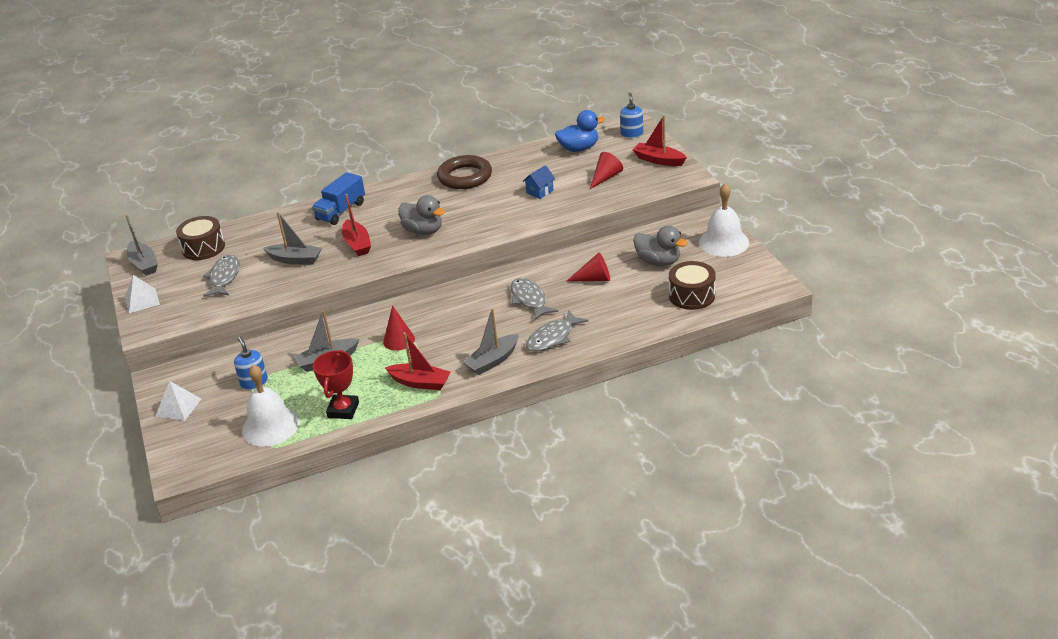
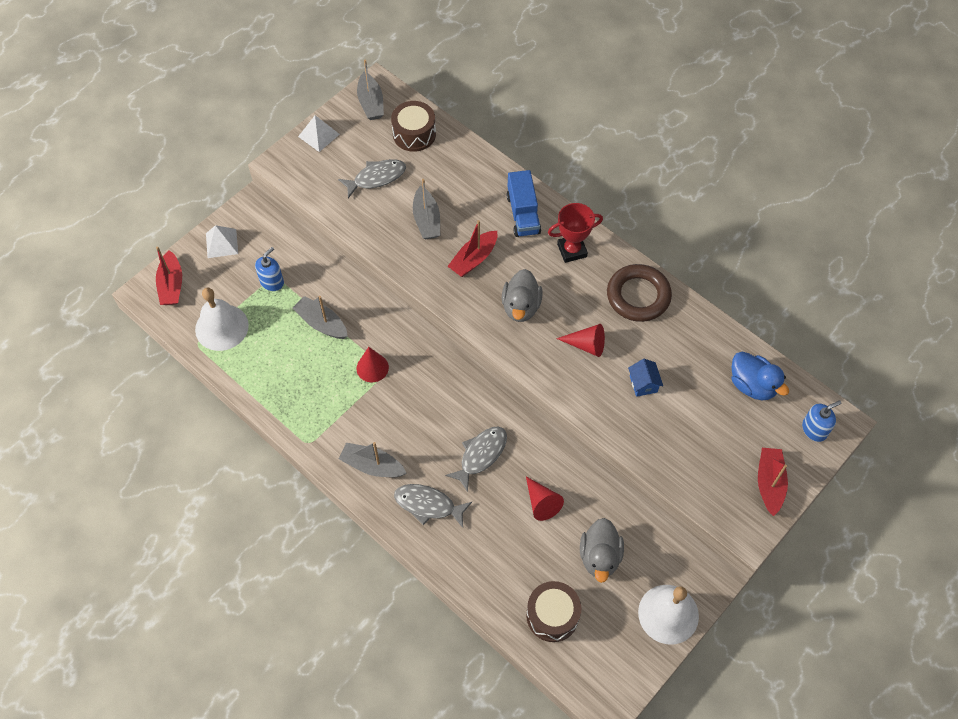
camera: 60 degrees right, 25 degrees up
(144, 264) = (371, 103): grey boat -> grey boat turned 45 degrees counterclockwise
(341, 211) = (523, 214): blue truck -> blue truck turned 105 degrees counterclockwise
(343, 410) = (261, 373): red trophy -> red trophy (572, 250)
(420, 382) = (319, 417): red boat -> red boat (171, 285)
(539, 192) = (643, 384): blue house -> blue house turned 60 degrees clockwise
(606, 177) = (704, 440): red cone -> red cone (586, 345)

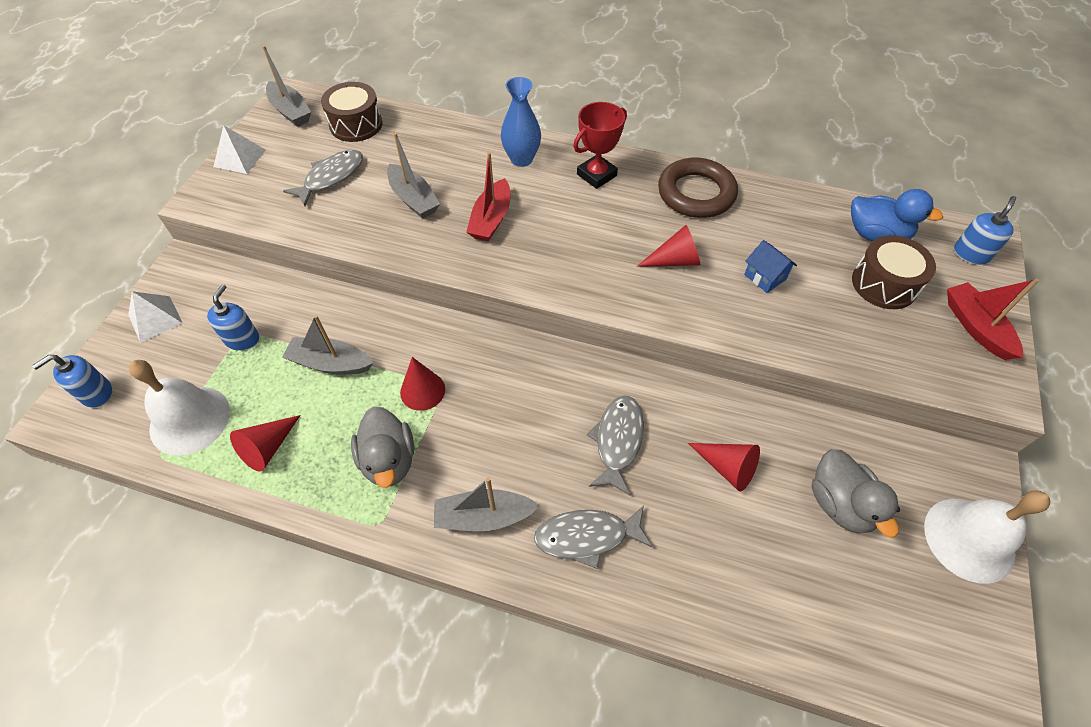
camera: 25 degrees left, 5 degrees down
(171, 285) = (96, 393): red boat -> blue soap dispenser
(262, 366) = (268, 448): none -> red cone
(521, 307) = (575, 248): grey duck -> grey duck (389, 460)
(523, 214) = (521, 159): blue truck -> blue vase
(552, 615) = (838, 615): brown drum -> brown drum (884, 284)

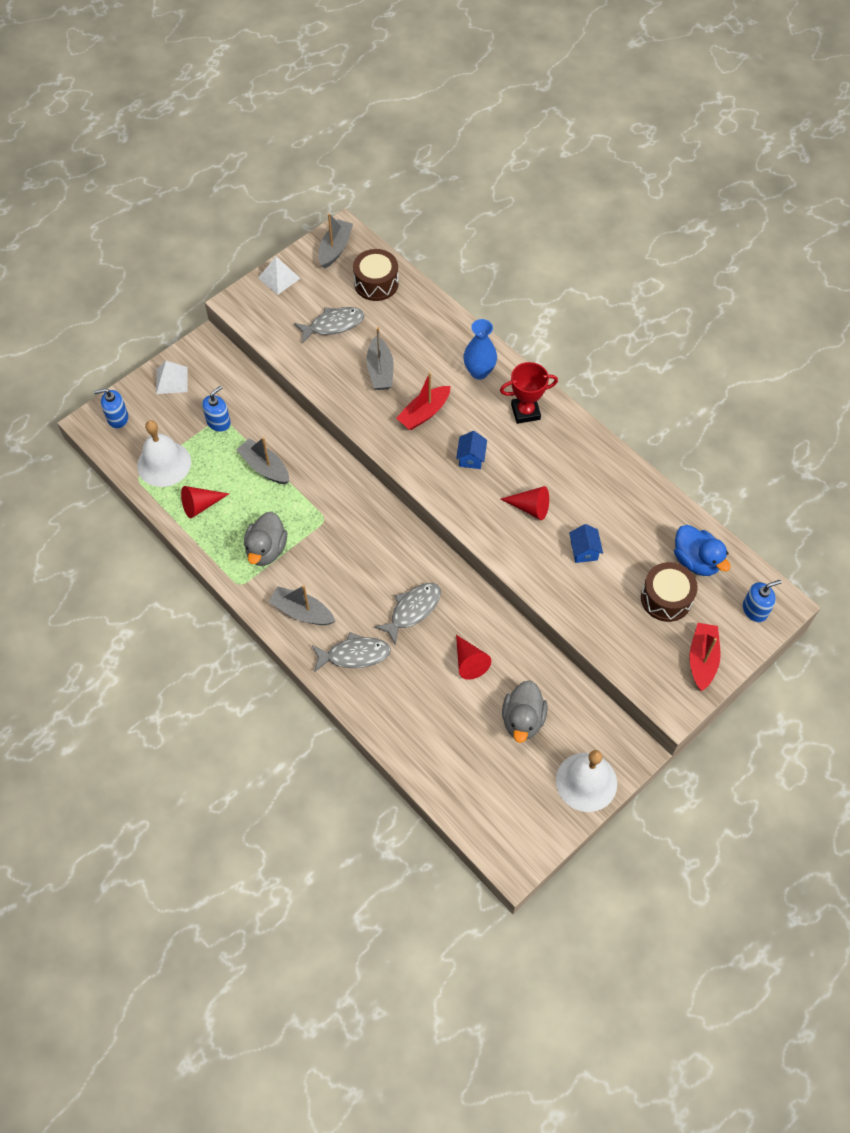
camera: 30 degrees right, 5 degrees up
(290, 111) = (335, 249): grey boat -> grey boat turned 150 degrees counterclockwise
(422, 390) = (311, 515): red cone -> none
(574, 240) = (471, 458): none -> blue house
(587, 536) = (354, 655): grey fish -> grey fish turned 150 degrees clockwise
(696, 193) = (588, 462): brown ring -> none

